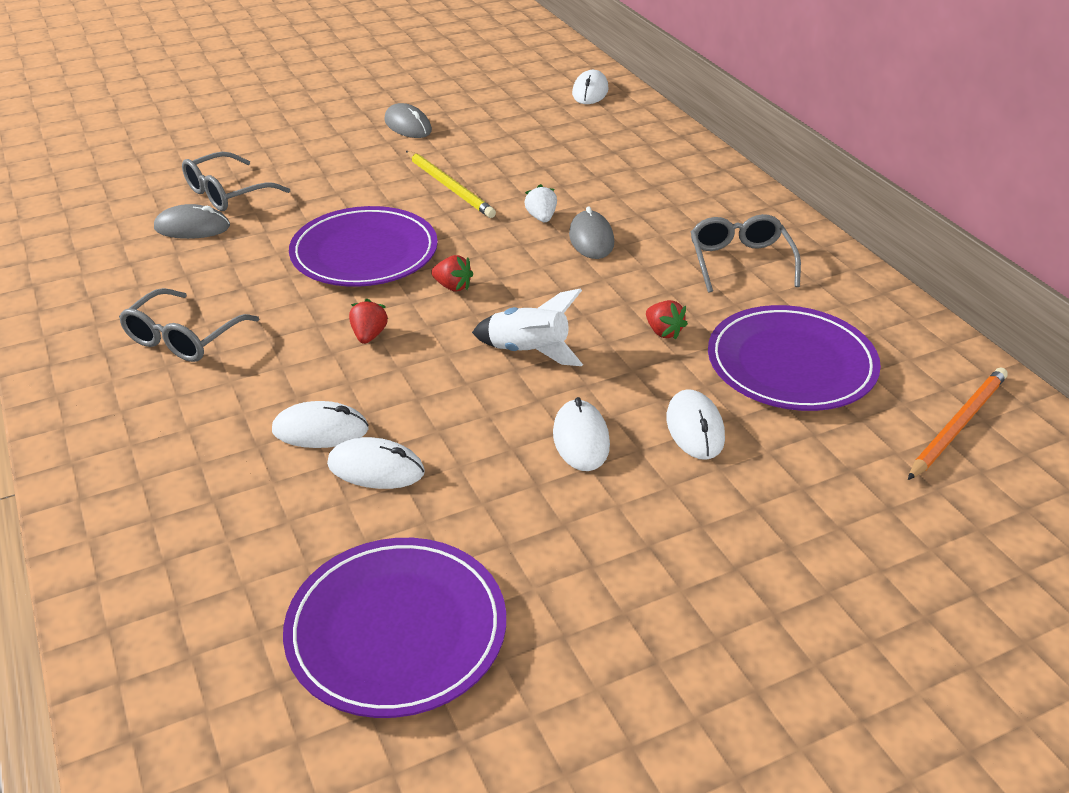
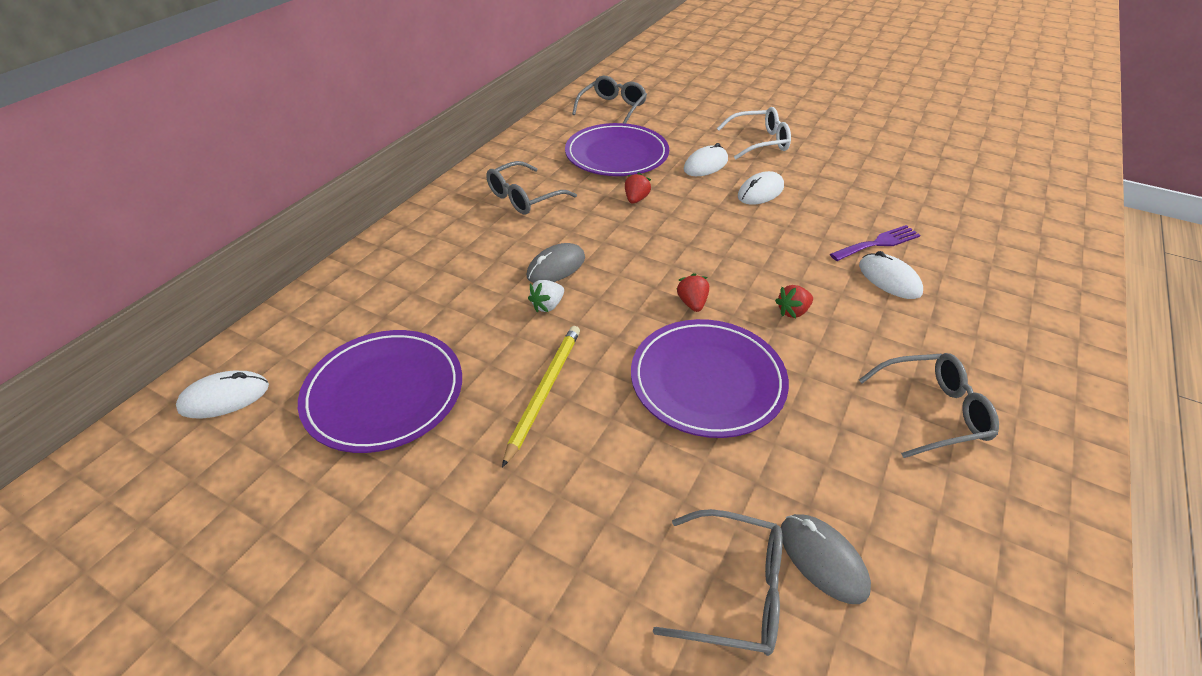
camera: 125 degrees left, 5 degrees up
(376, 468) = (878, 243): white mouse -> purple fork
(396, 630) = (935, 190): purple plate -> purple plate (384, 393)
(408, 125) = (420, 522): grey mouse -> none
(528, 351) = (717, 237): white rocket -> none
(717, 526) = (760, 142): none -> white glasses
(958, 425) = (613, 108): orange pencil -> grey glasses

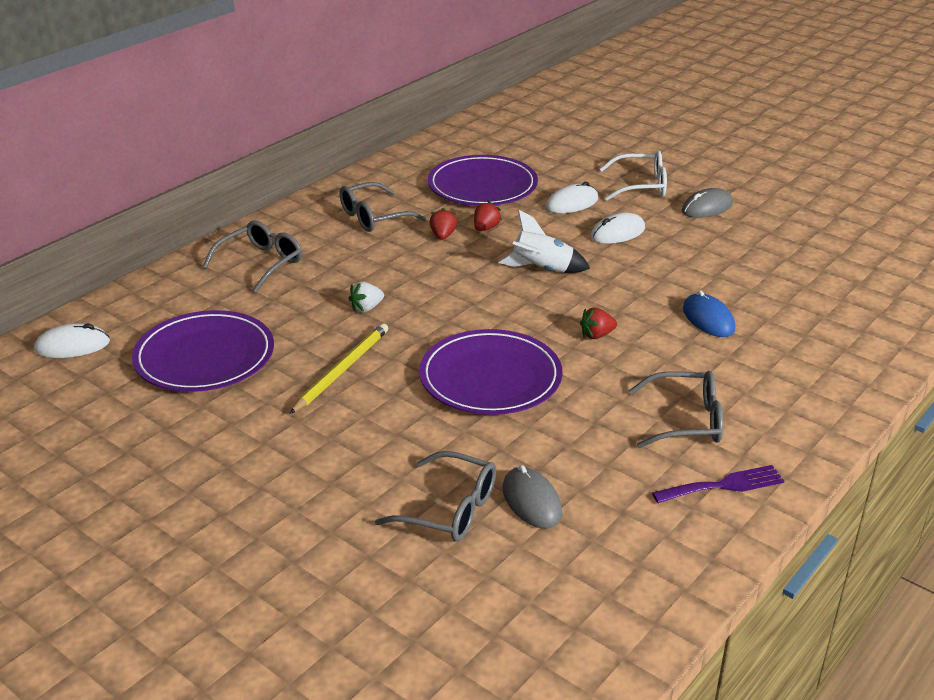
camera: 10 degrees right, 10 degrees down
(556, 267) = (385, 278): grey mouse -> grey mouse (707, 207)
(613, 108) = (496, 140): grey glasses -> grey glasses (261, 263)
(692, 303) = (503, 319): red strawberry -> red strawberry (443, 236)
(707, 240) = (542, 270): none -> white rocket
(878, 243) = (715, 288): purple fork -> purple fork (724, 485)
(889, 279) = (708, 319): white mouse -> blue mouse

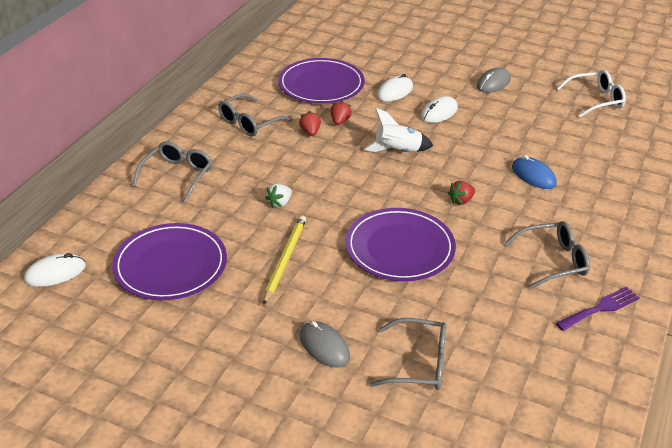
camera: 15 degrees left, 5 degrees up
(531, 501) = (474, 345): grey mouse -> grey mouse (324, 346)
(641, 186) = (439, 70): white glasses -> white glasses (596, 100)

